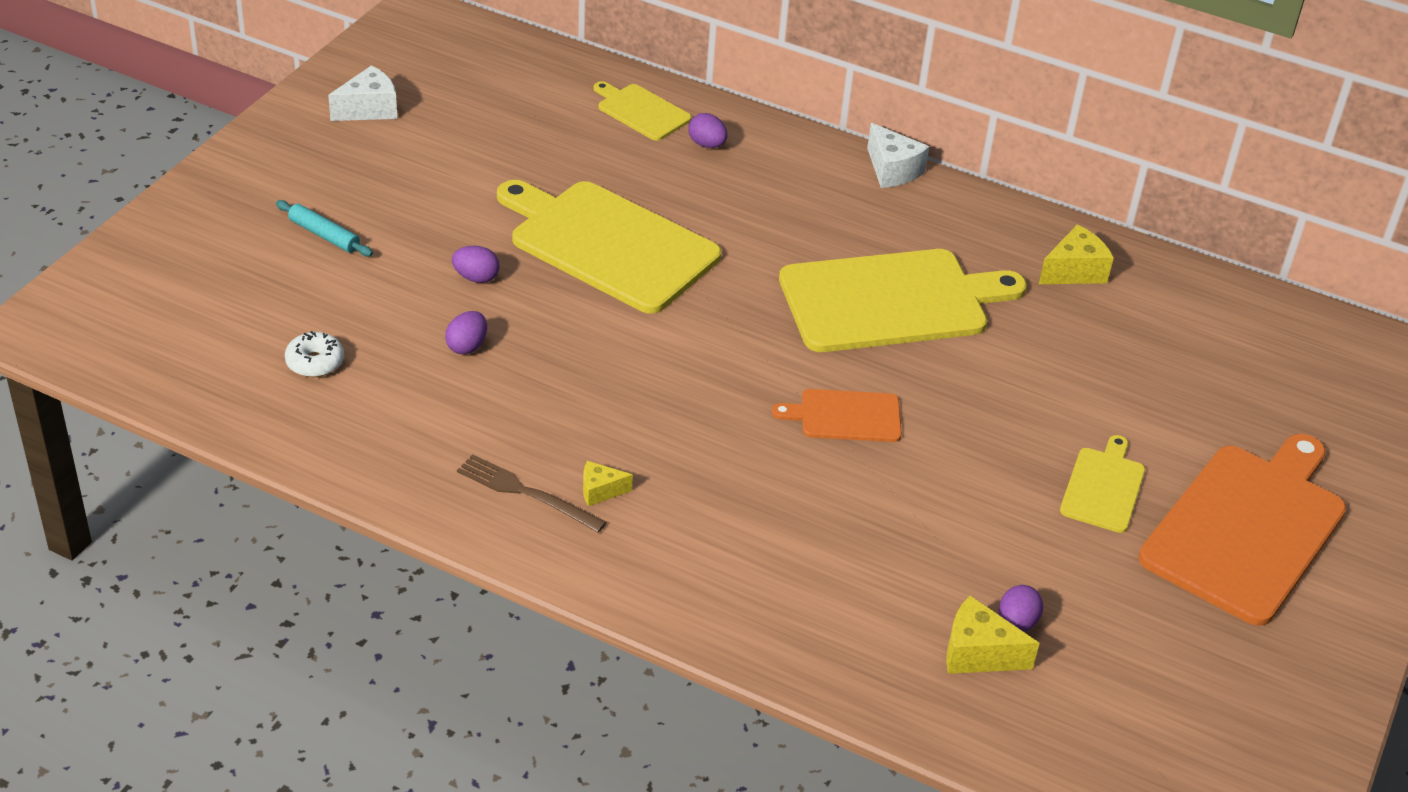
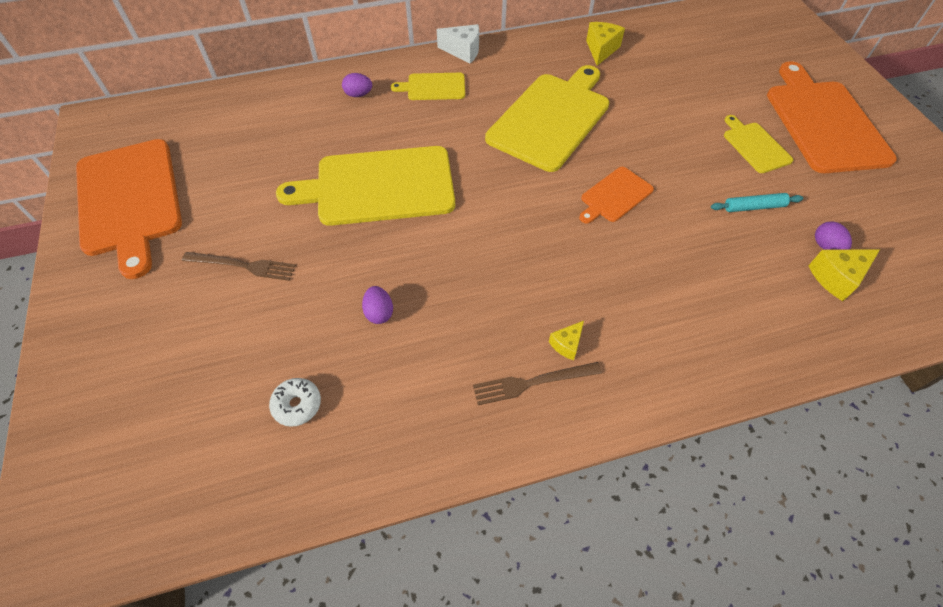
camera: 40 degrees left, 15 degrees up
(324, 235) = (197, 307): turquoise rolling pin -> turquoise rolling pin (754, 207)
(369, 109) = (129, 200): white cheese -> orange cutting board
(399, 228) = (243, 266): none -> brown fork
(476, 278) = (330, 263): purple egg -> none
(641, 111) = (300, 98): yellow cutting board -> yellow cutting board (433, 87)

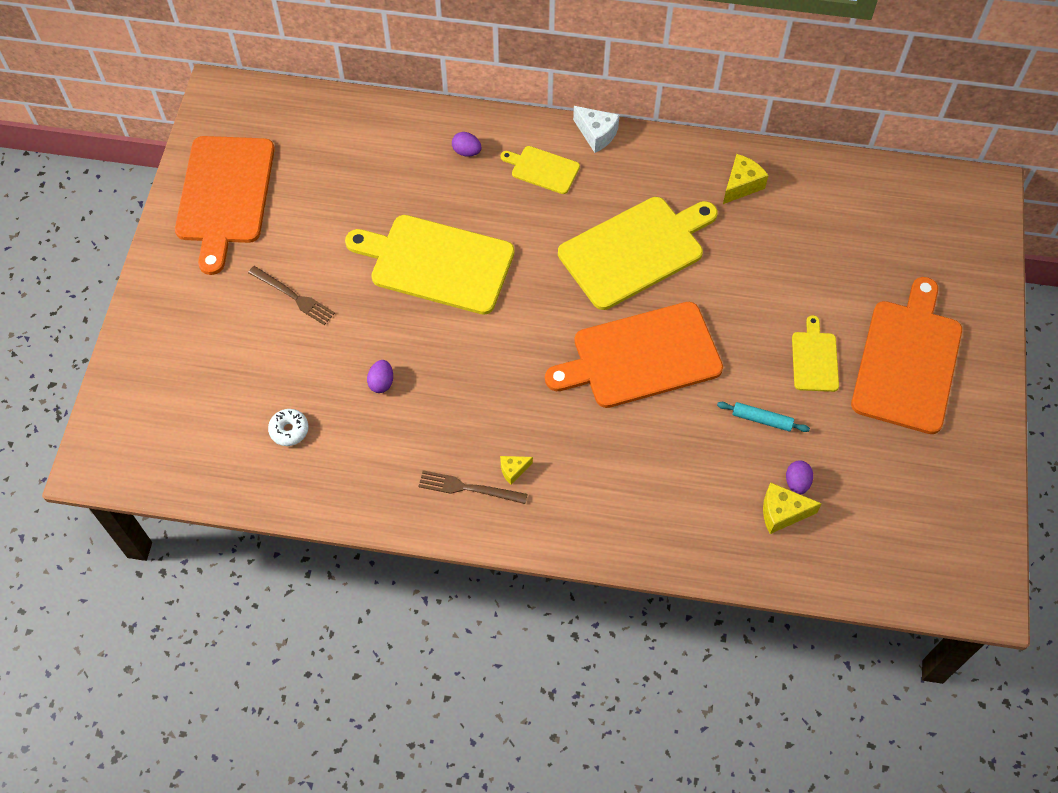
camera: 25 degrees right, 5 degrees up
(615, 196) = (641, 357): orange cutting board -> orange cutting board, size x2.04

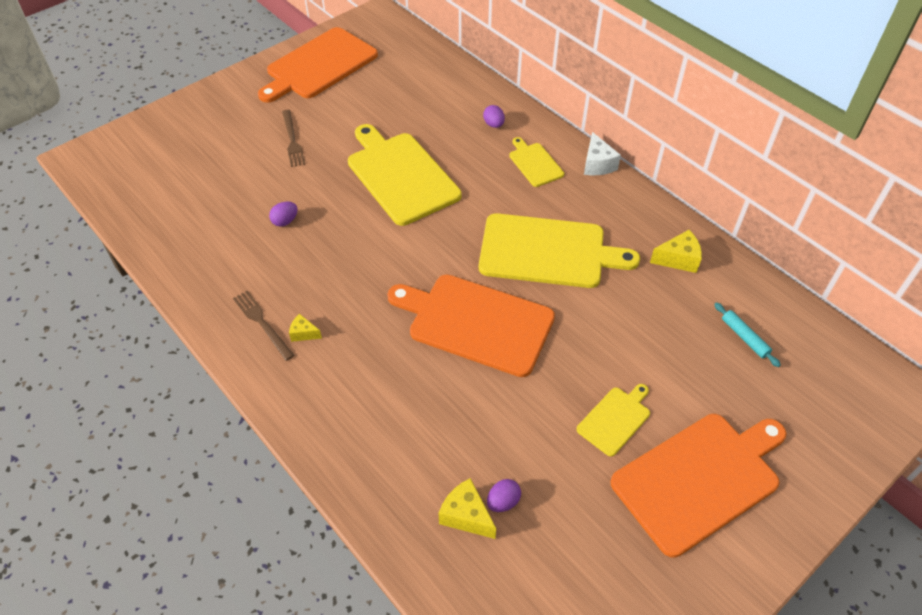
camera: 40 degrees right, 10 degrees down
(289, 430) = (200, 211): white donut -> none
(762, 419) = (523, 432): turquoise rolling pin -> turquoise rolling pin (744, 337)

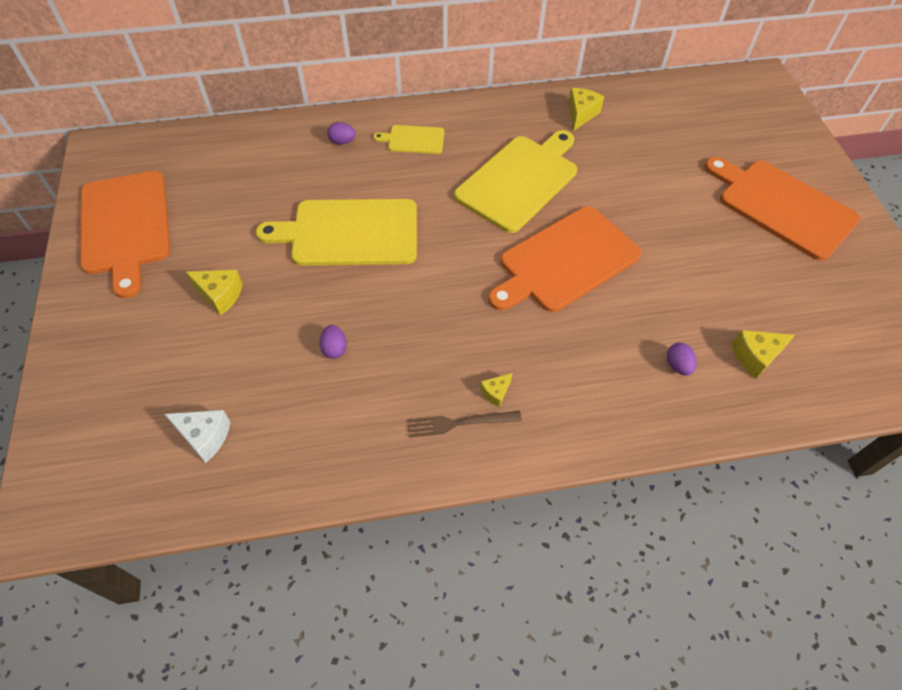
camera: 60 degrees left, 5 degrees up
(292, 140) = (220, 295): brown fork -> yellow cheese
(503, 502) = (752, 327): purple egg -> purple egg (677, 365)
(597, 164) = (447, 105): white cheese -> white cheese (205, 437)
(615, 419) = (709, 224): yellow cutting board -> none
(699, 479) = (782, 206): orange cutting board -> orange cutting board turned 45 degrees counterclockwise
(744, 337) = (675, 121): turquoise rolling pin -> none

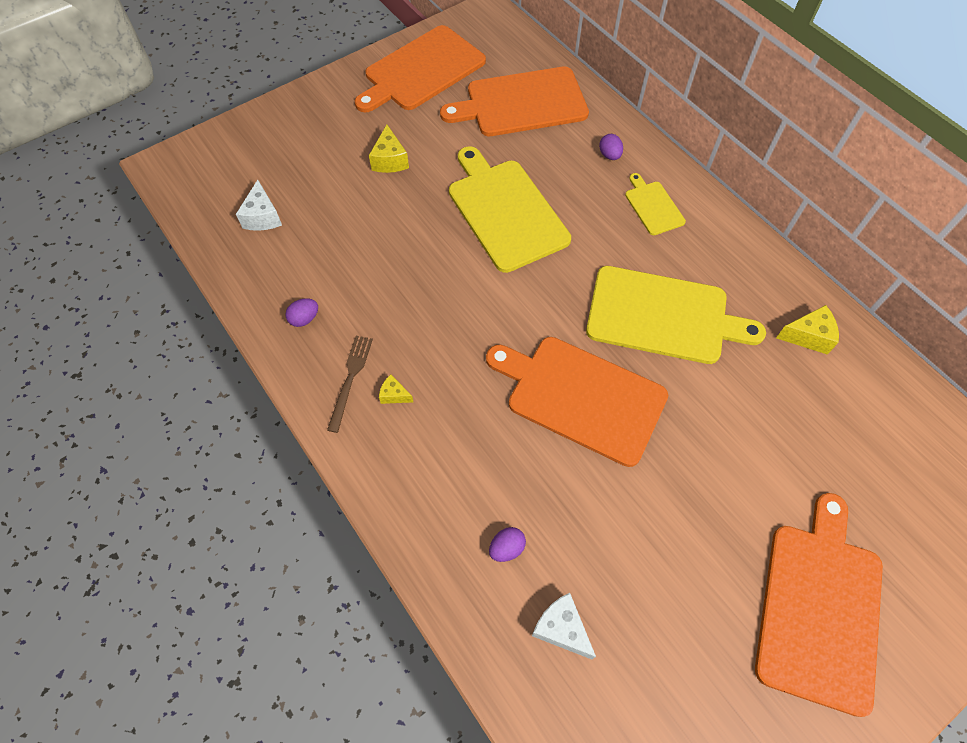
camera: 65 degrees right, 5 degrees up
(235, 171) = (521, 103): none -> orange cutting board
(334, 349) = (379, 258): purple egg -> purple egg (304, 319)
(459, 423) = (350, 379): brown fork -> brown fork turned 45 degrees clockwise
(755, 357) = (561, 628): yellow cheese -> white cheese

